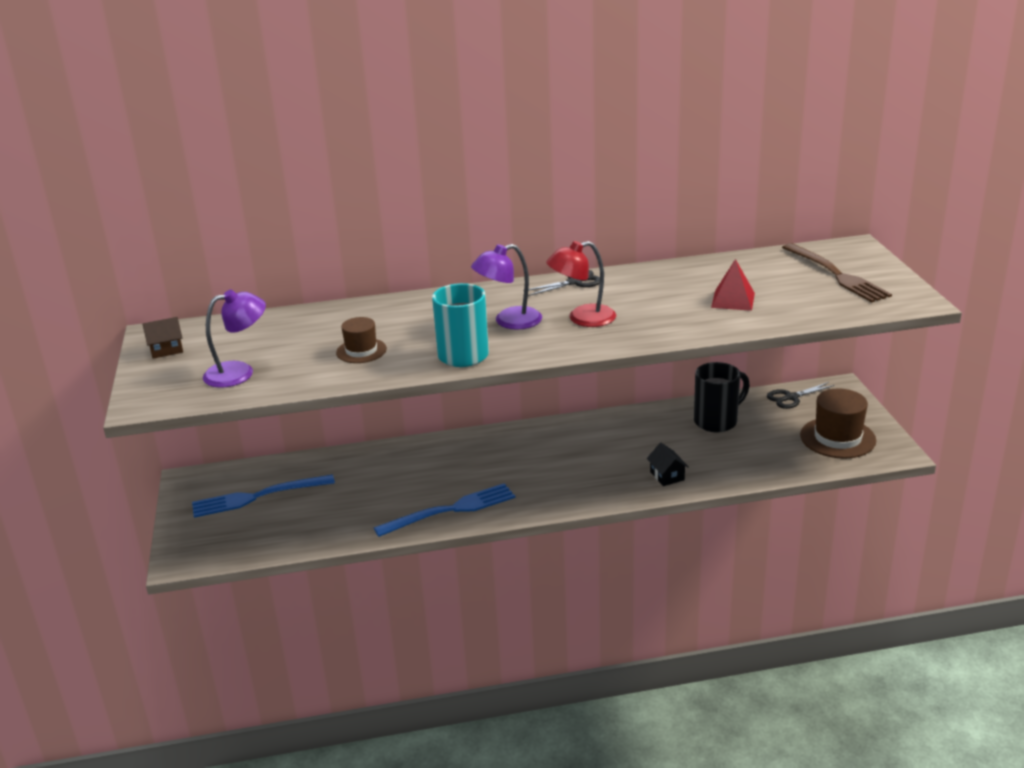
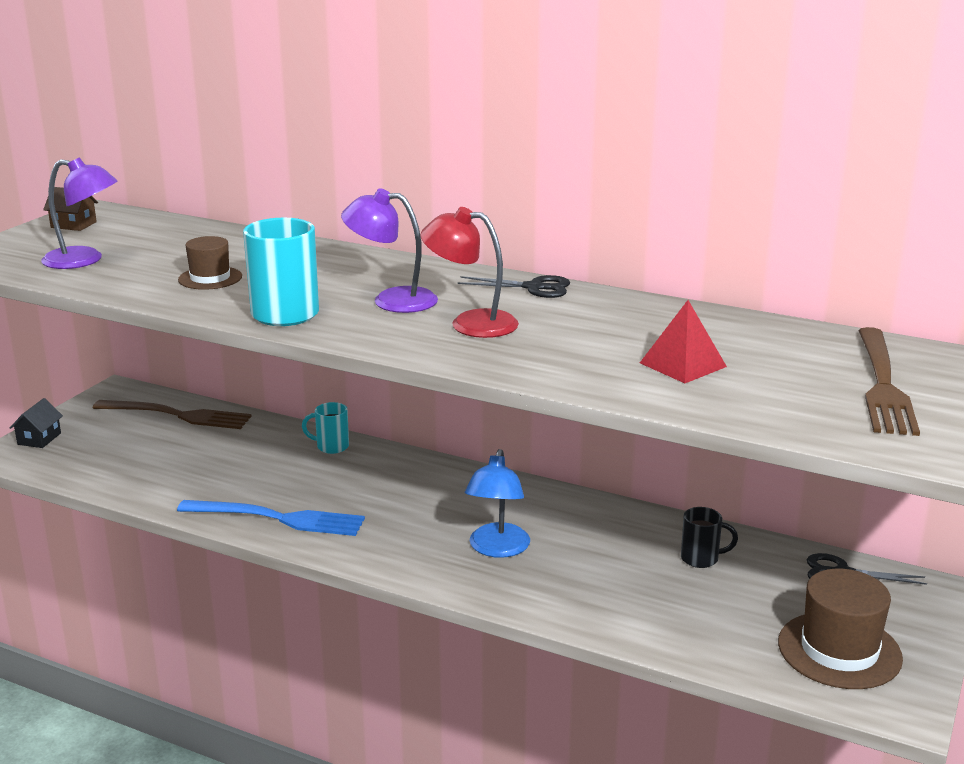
camera: 35 degrees right, 5 degrees down
(256, 497) = (142, 429): blue fork -> none
(268, 476) = (179, 415): none -> brown fork
(413, 451) = (331, 447): none -> turquoise mug
(606, 466) = (497, 549): none -> blue lamp
(667, 476) = (549, 591): black house -> black house (39, 439)
(717, 421) = (701, 559): black mug -> black mug, size x0.57

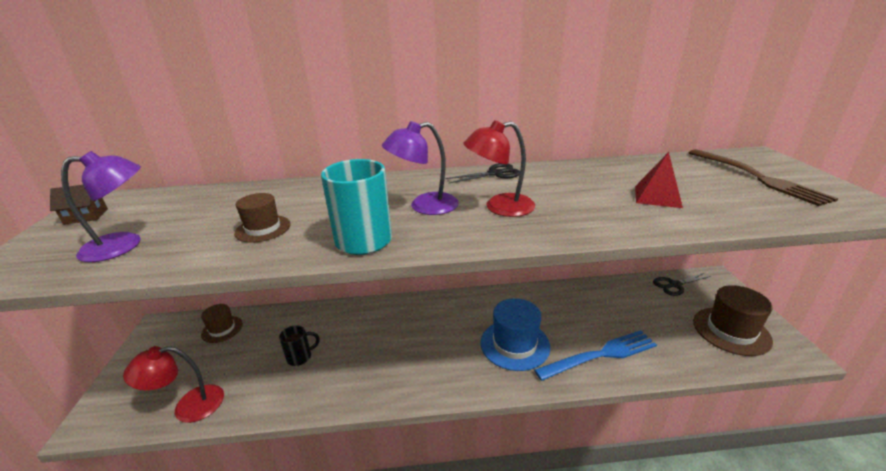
camera: 30 degrees left, 5 degrees up
(39, 439) = (113, 395): black house -> none
(97, 473) = (188, 406): none -> red lamp
(179, 415) = (222, 329): brown fork -> brown hat
(279, 518) = (364, 384): blue fork -> blue fork (601, 354)
(331, 447) = (349, 313): turquoise mug -> none
(497, 549) = (515, 344): blue lamp -> blue hat
(701, 559) = (613, 304): black mug -> black mug (300, 357)

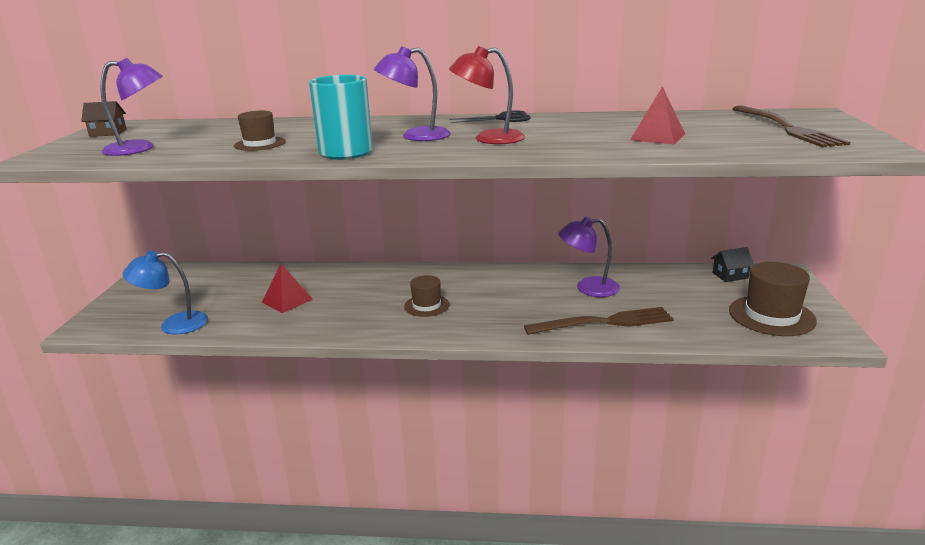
camera: 10 degrees right, 5 degrees down
(188, 406) = (174, 324): red lamp -> blue lamp
(222, 329) = (215, 276): brown hat -> brown hat (426, 305)
(300, 357) = (287, 300): black mug -> red pyramid
(515, 344) = (513, 308): blue hat -> none
(568, 311) = (588, 288): none -> purple lamp
(601, 354) = (605, 322): blue fork -> brown fork
(674, 285) = (730, 275): black scissors -> black house

